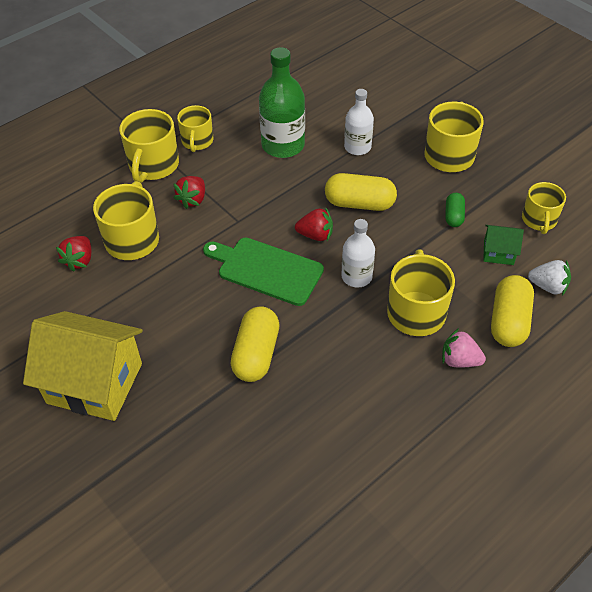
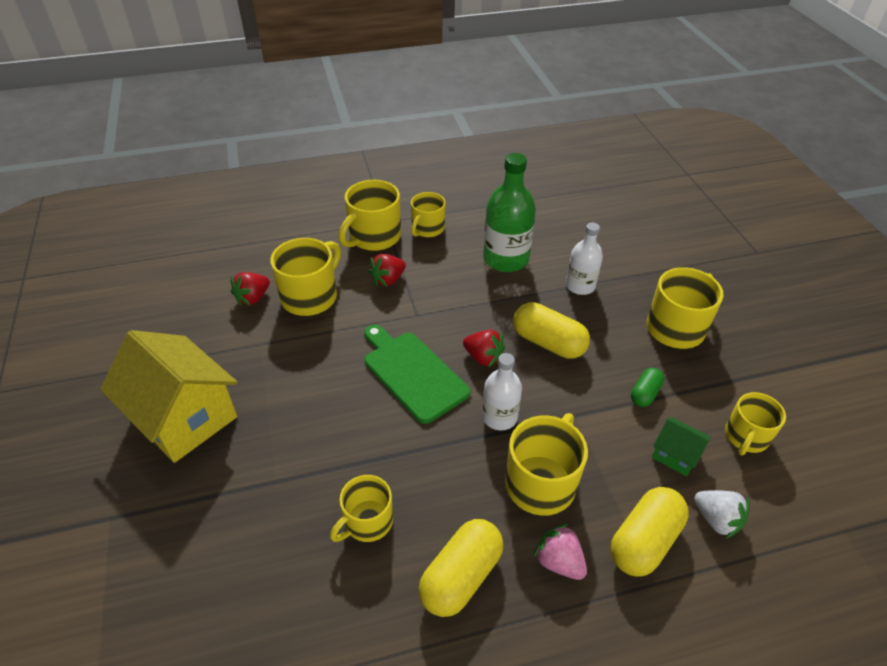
camera: 25 degrees right, 5 degrees down
(256, 354) = (347, 455): yellow capsule -> yellow capsule (461, 576)
(305, 394) = (367, 521): none -> yellow mug

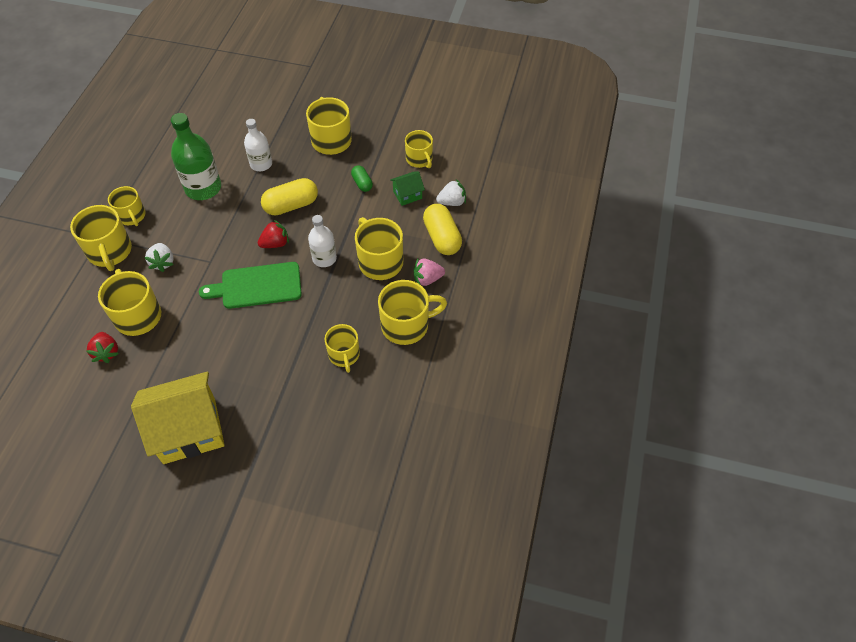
camera: 60 degrees left, 10 degrees up
(388, 280) = (163, 263): red strawberry -> white strawberry
(461, 576) = (406, 325): yellow capsule -> yellow mug

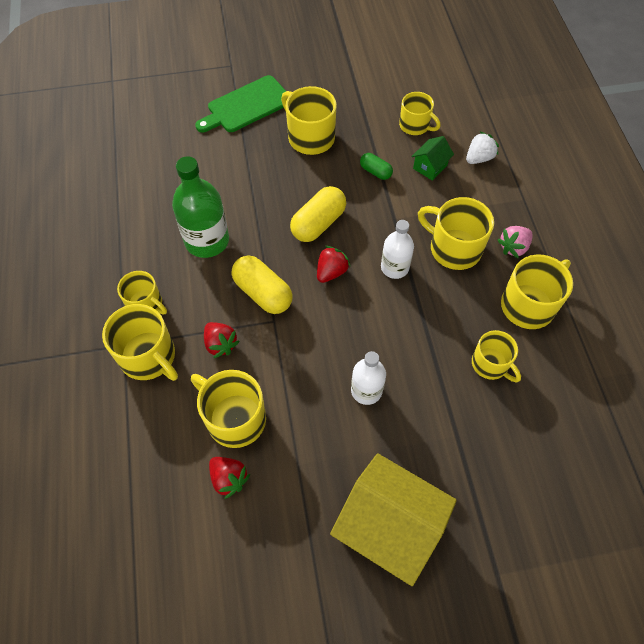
camera: 25 degrees left, 5 degrees up
(163, 263) = (220, 344): white strawberry -> red strawberry
(189, 430) = (388, 526): yellow house -> yellow house turned 75 degrees clockwise
(257, 286) = (345, 327): green cutting board -> green cutting board (246, 106)
(261, 164) = (253, 190): white bottle -> white bottle (366, 390)
(442, 238) = (496, 198): yellow capsule -> yellow capsule (263, 293)

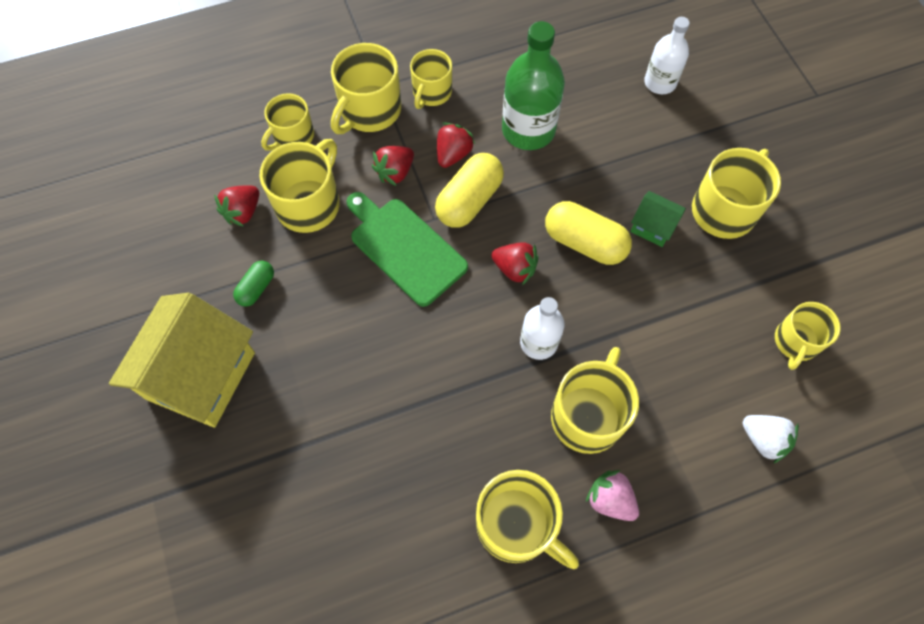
camera: 80 degrees right, 5 degrees up
(215, 297) = (453, 154): none -> red strawberry
(246, 106) = (752, 127): green cutting board -> green cutting board (405, 248)
(366, 390) = (359, 331): white bottle -> white bottle (660, 82)
(375, 171) = (691, 299): green capsule -> green capsule (257, 288)
(430, 167) = (723, 370): green house -> green house (653, 227)
(490, 364) = (416, 476): yellow mug -> yellow mug (293, 136)

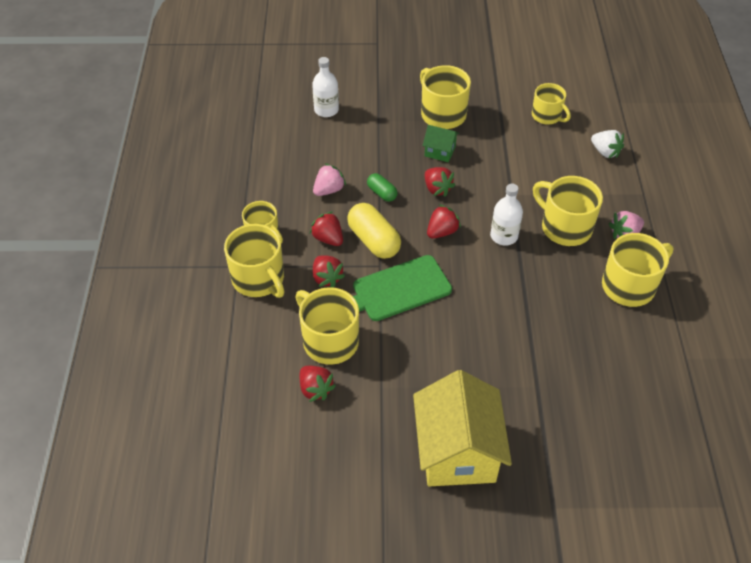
camera: 70 degrees left, 15 degrees down
(201, 375) = (457, 451): yellow house -> yellow house turned 45 degrees clockwise
(257, 288) = (393, 395): green capsule -> green capsule (382, 193)
(293, 136) = (256, 337): yellow mug -> none
(528, 130) = (329, 190): green bottle -> pink strawberry
(584, 243) = (437, 189): yellow capsule -> red strawberry
(653, 227) = (440, 151): green house -> green house turned 60 degrees clockwise
(763, 439) = (605, 152): white strawberry -> white strawberry turned 75 degrees clockwise

